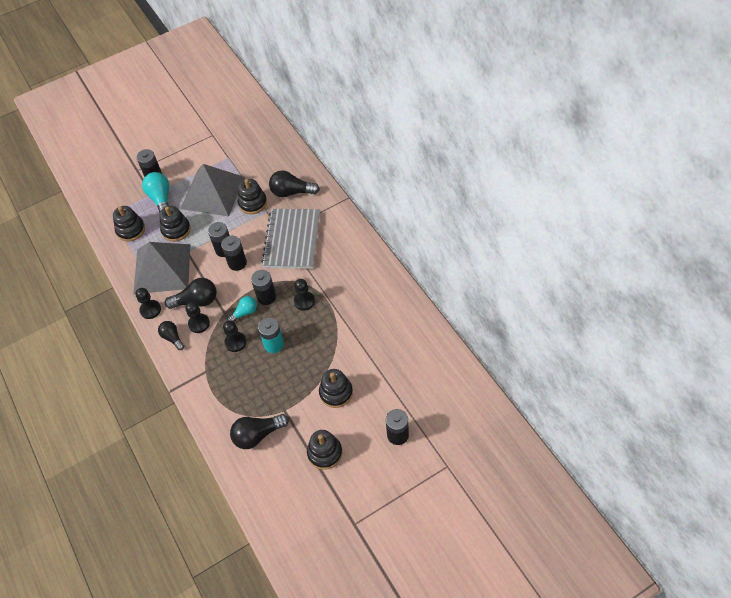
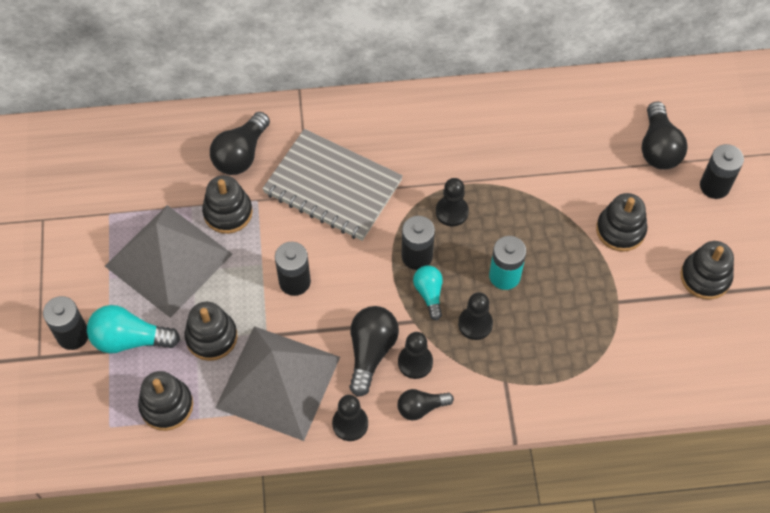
camera: 70 degrees left, 5 degrees up
(237, 263) = (331, 273): black battery -> none
(257, 435) = (642, 348): black light bulb -> black light bulb (658, 148)

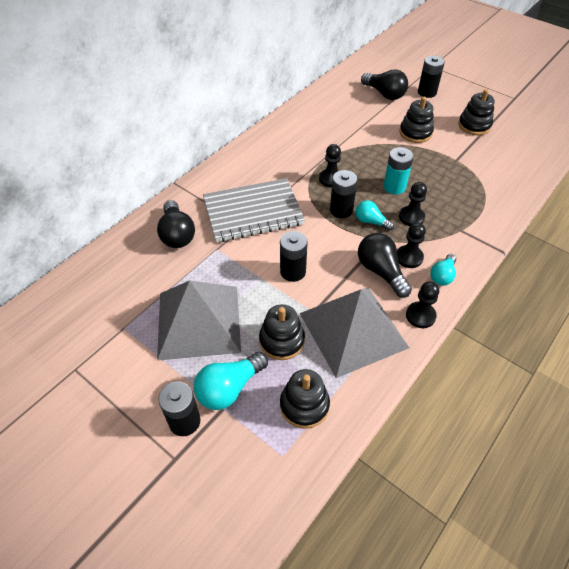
camera: 45 degrees left, 10 degrees down
(228, 212) = (206, 268): black stacking toy -> none
(421, 408) = (442, 276): black light bulb -> turquoise light bulb

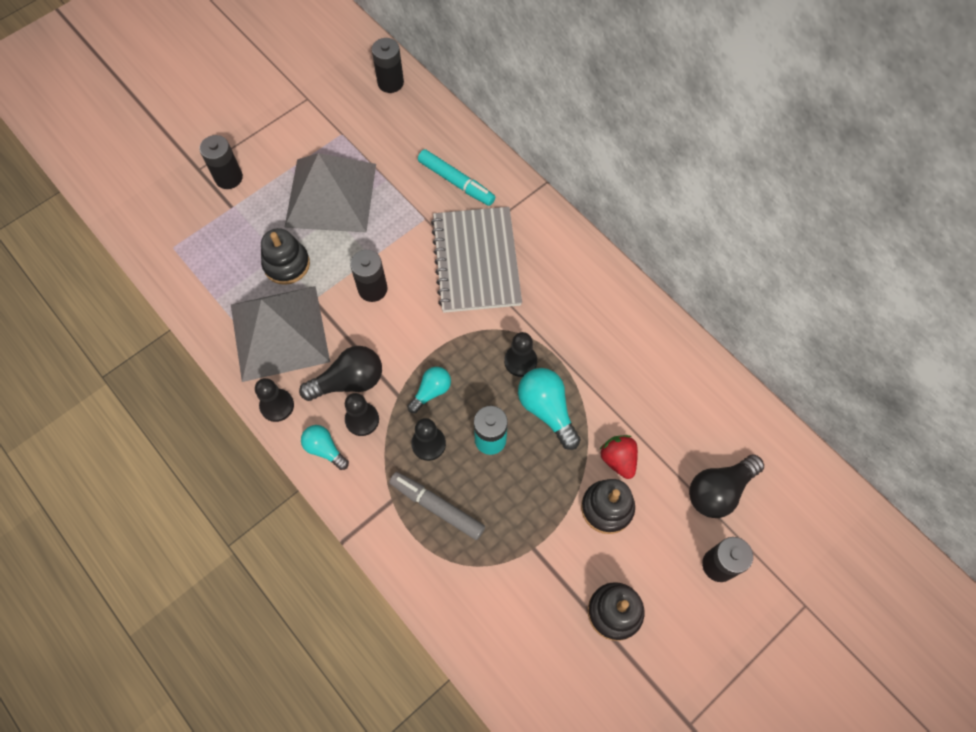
camera: 100 degrees right, 15 degrees up
(177, 234) = (456, 182): black light bulb -> turquoise marker
(229, 388) = (249, 214): turquoise light bulb -> turquoise light bulb (547, 410)
(304, 405) = (212, 272): black stacking toy -> none
(341, 210) = (459, 361): black battery -> black battery (390, 82)
(383, 131) = (618, 459): none -> red strawberry
(453, 206) = (437, 507): none -> grey marker

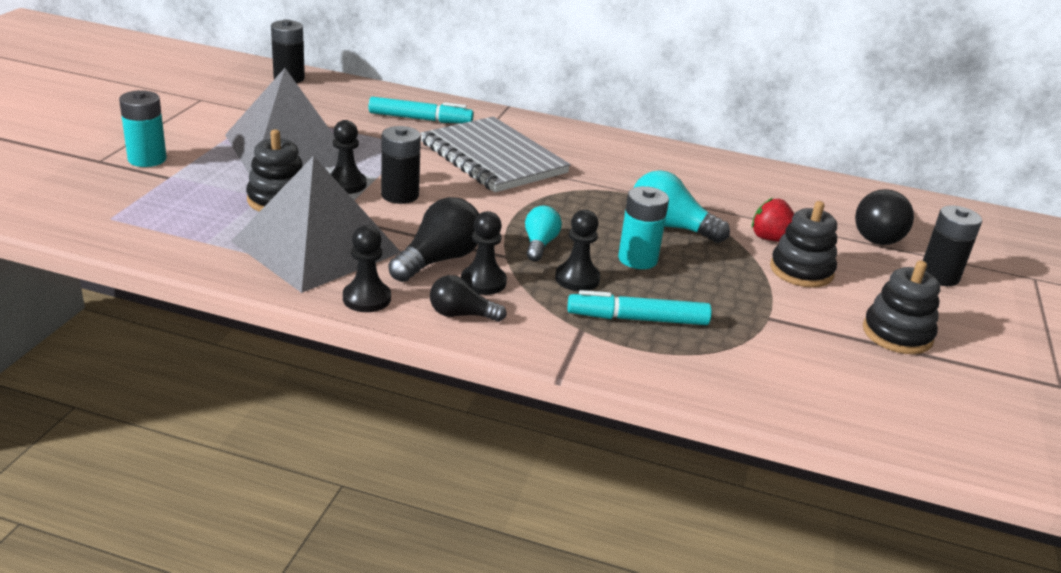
camera: 35 degrees left, 35 degrees down
(229, 178) = (147, 159): black battery -> turquoise battery
(325, 449) = (461, 314): turquoise light bulb -> black light bulb
(437, 507) = (637, 319): grey marker -> turquoise marker
(520, 361) = (608, 205): black pawn -> black pawn (346, 184)

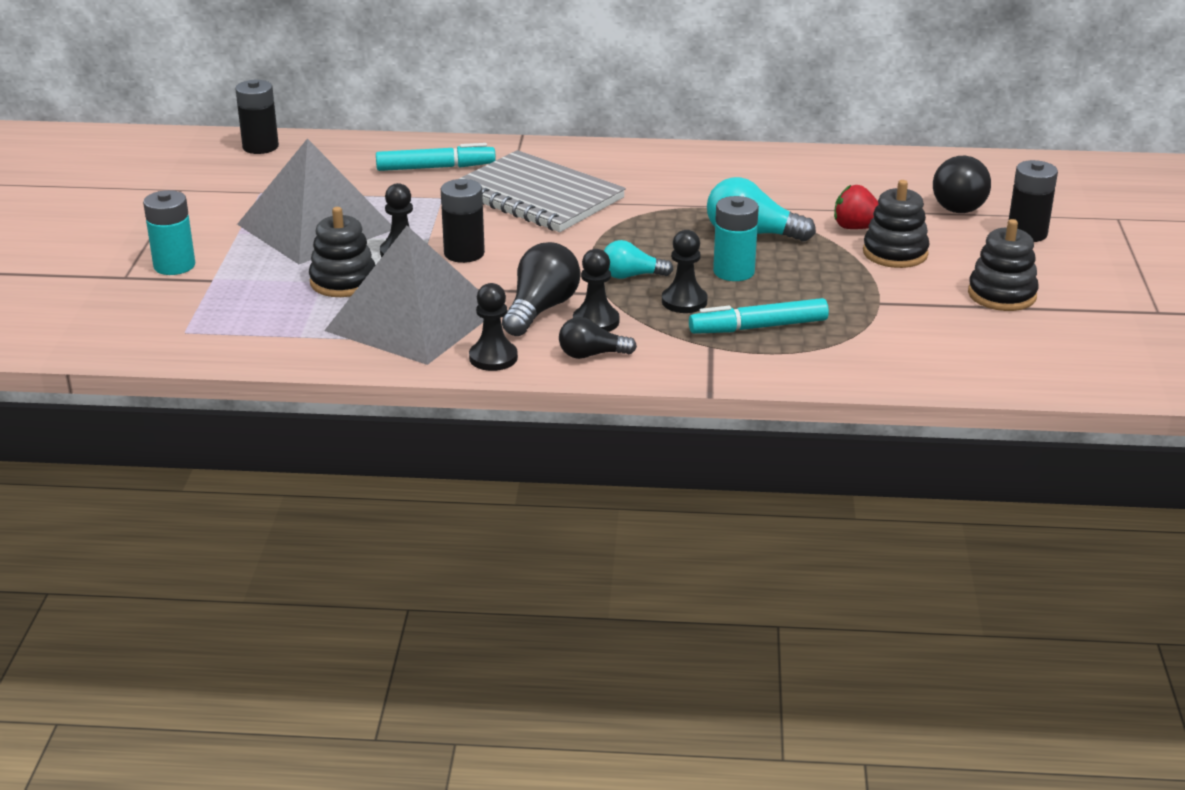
camera: 10 degrees left, 0 degrees up
(539, 244) = (631, 276): turquoise light bulb -> turquoise light bulb turned 90 degrees counterclockwise

